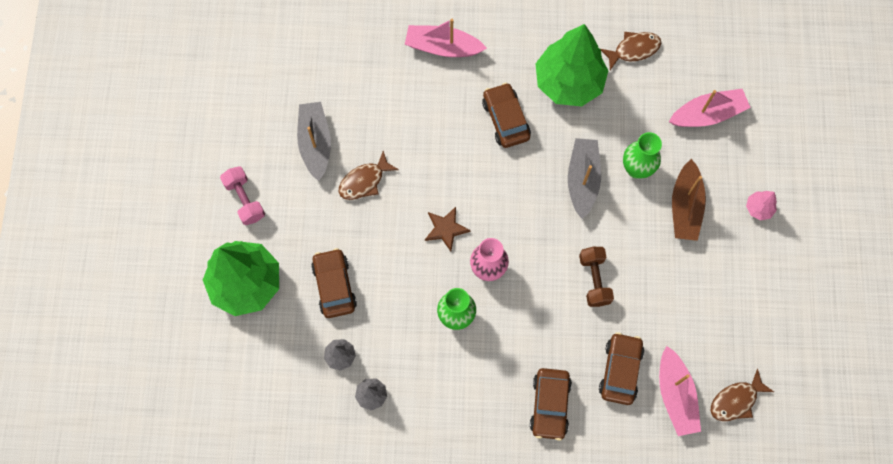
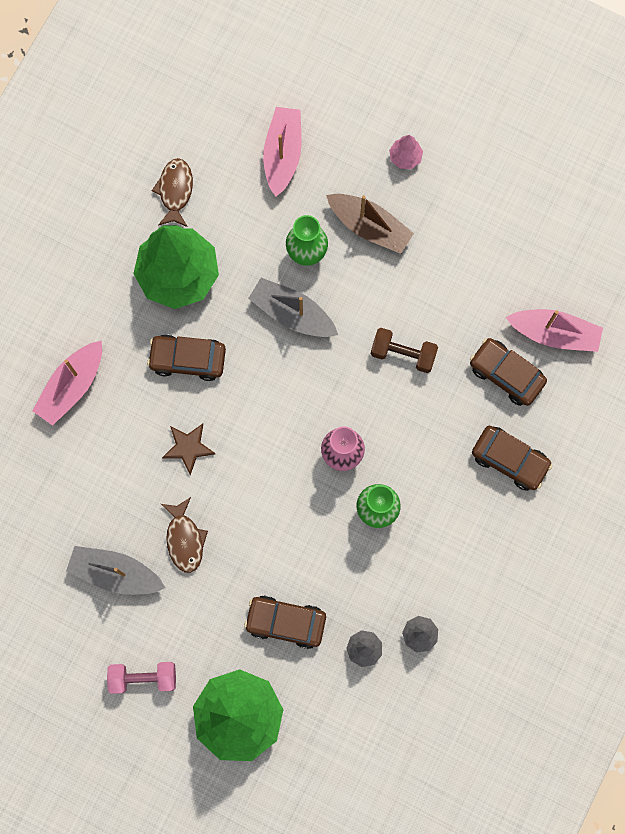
camera: 65 degrees left, 5 degrees up
(446, 229) = (278, 478): brown star -> brown star (188, 448)
(736, 400) = (584, 279): brown fish -> none

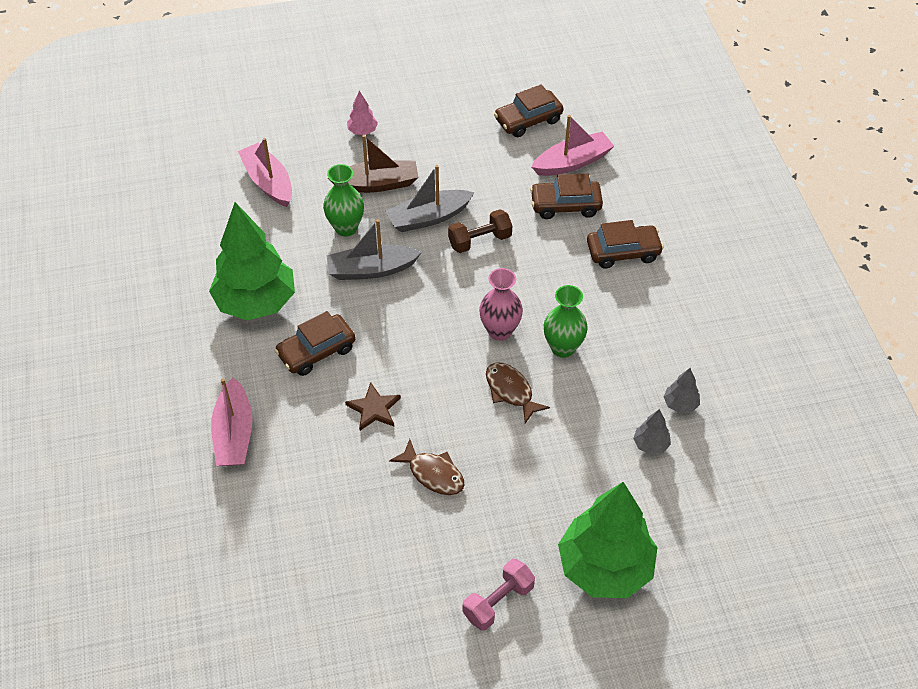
camera: 40 degrees left, 25 degrees down
(115, 573) = (398, 541): grey boat -> grey boat (428, 218)
(175, 191) = (203, 253): brown fish -> brown fish (511, 391)
(285, 622) = (572, 472): brown car -> brown car (528, 120)

